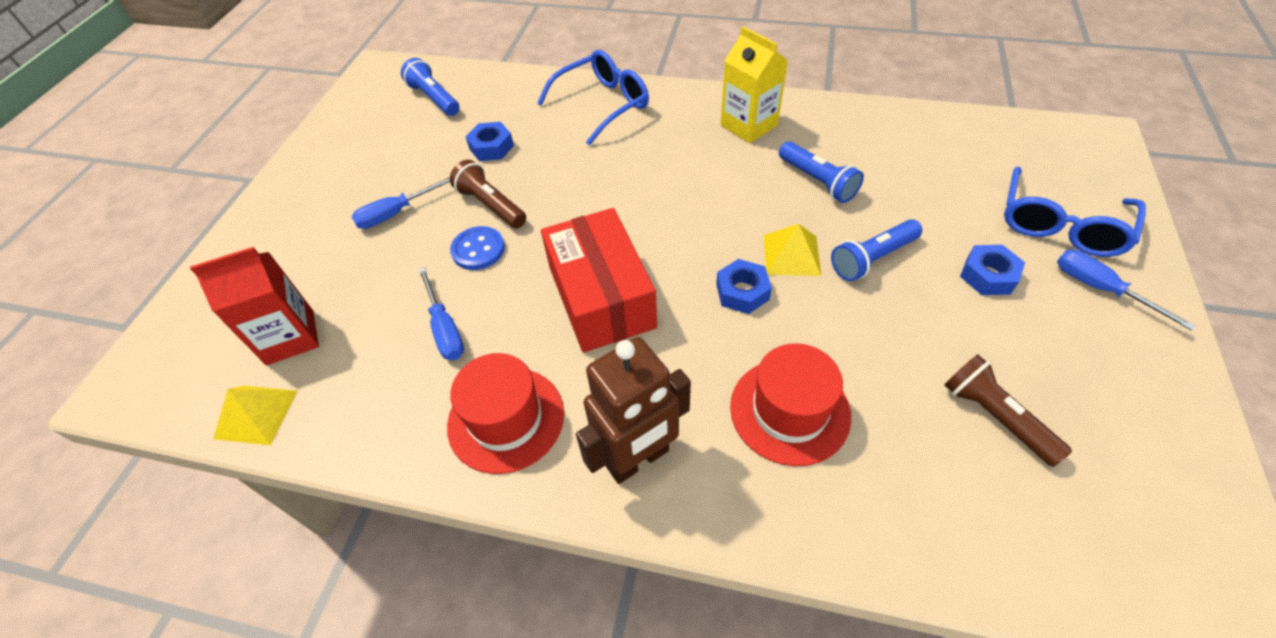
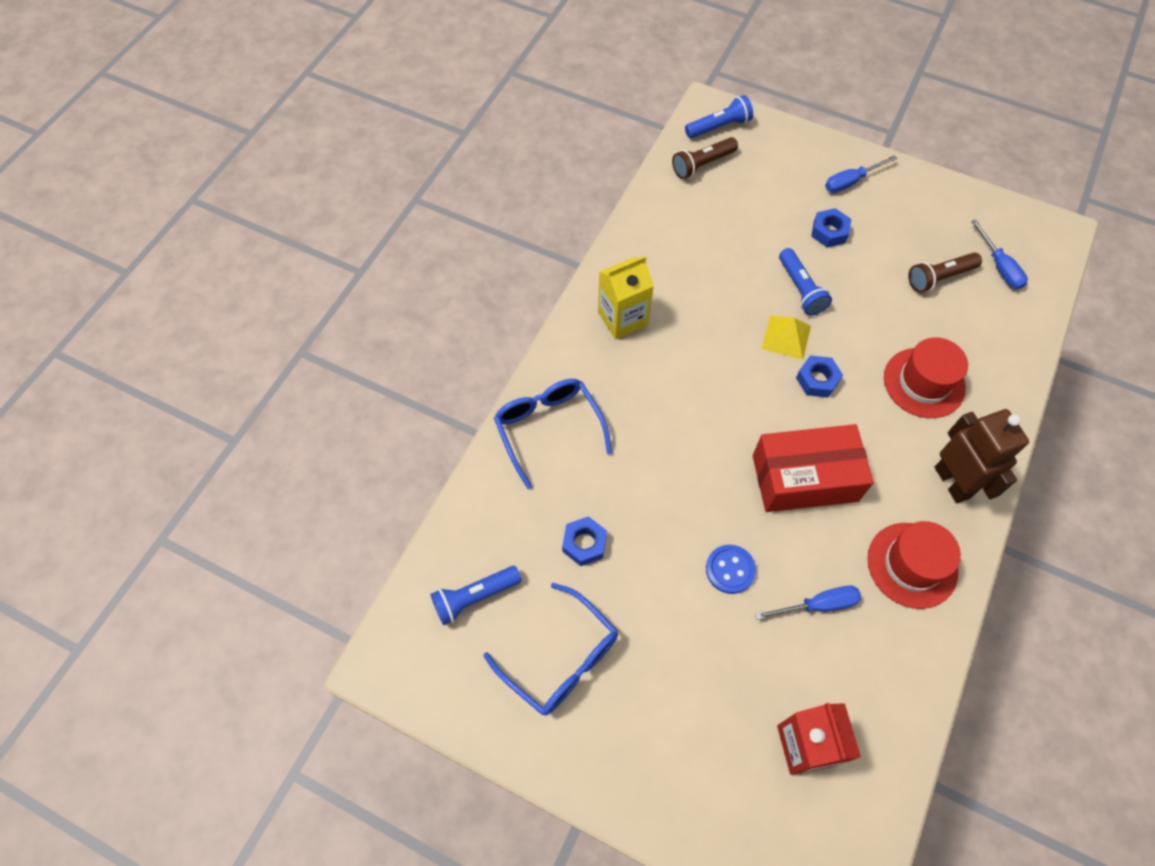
camera: 80 degrees left, 10 degrees up
(256, 414) = (887, 769): yellow pyramid -> none
(396, 213) = (661, 645): blue screwdriver -> blue screwdriver (999, 267)
(491, 205) = (673, 553): brown flashlight -> brown flashlight (702, 164)
(817, 181) = (710, 293): blue flashlight -> blue flashlight (719, 127)
(1060, 225) = (791, 173): blue glasses -> blue glasses (561, 658)

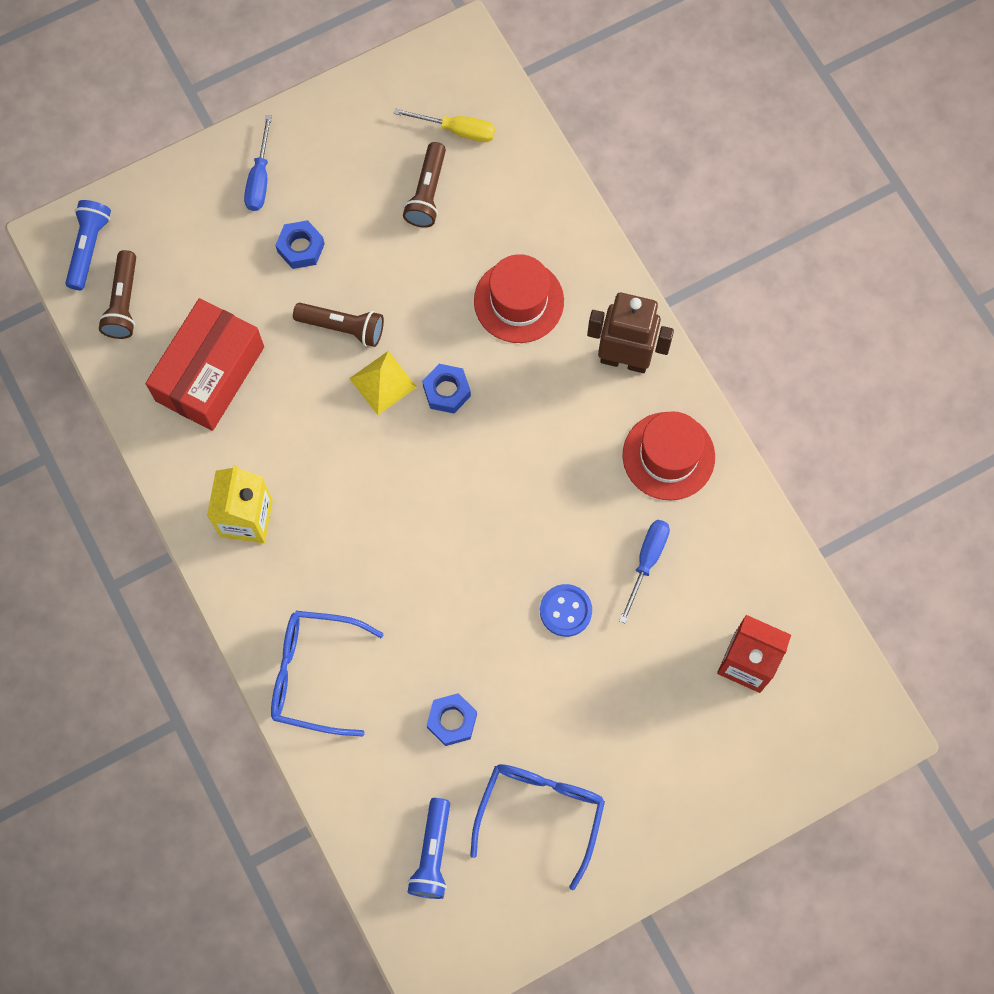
camera: 55 degrees left, 10 degrees up
(561, 658) = (540, 813): blue glasses -> blue glasses turned 60 degrees counterclockwise
(800, 289) = (343, 328): blue flashlight -> brown flashlight
(804, 478) = (530, 480): red box -> red box (210, 374)
(999, 267) = (457, 130): blue screwdriver -> yellow screwdriver

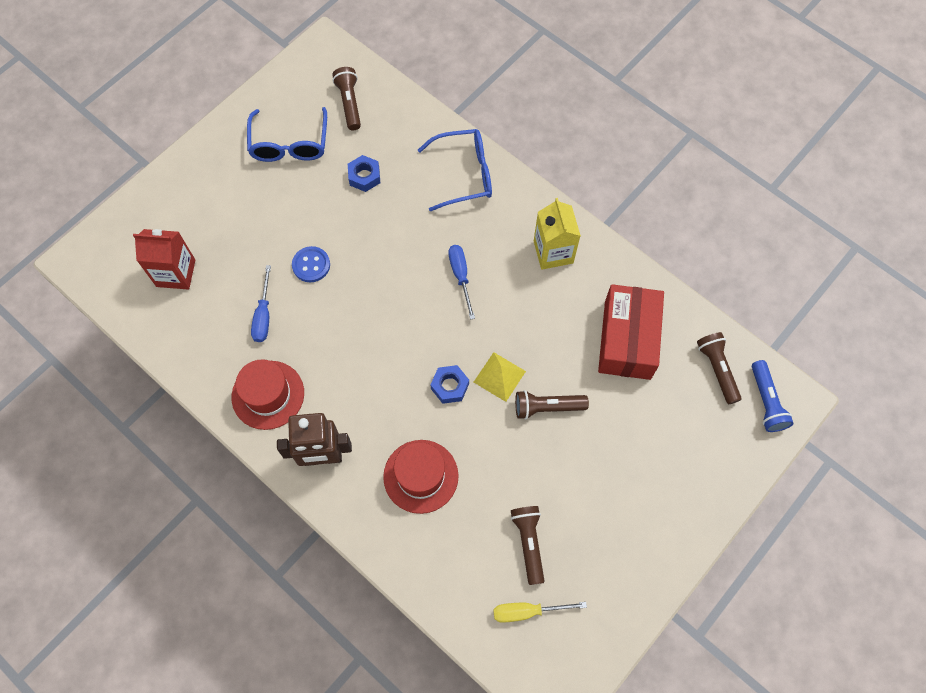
camera: 160 degrees right, 5 degrees down
(260, 178) = (667, 506): blue screwdriver -> blue screwdriver (460, 276)
(301, 248) = (607, 459): blue nut -> none
(432, 854) = (349, 103): blue flashlight -> brown flashlight

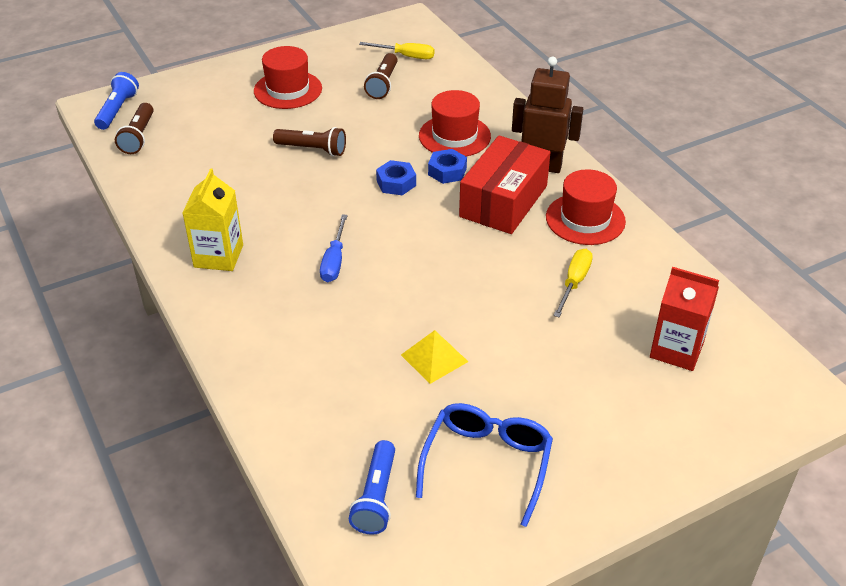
camera: 160 degrees left, 25 degrees down
(263, 315) = (574, 282): blue screwdriver -> yellow screwdriver
(311, 265) = (503, 315): blue button -> none
(349, 103) = (376, 497): brown flashlight -> blue flashlight
(364, 176) = (397, 392): blue nut -> blue nut (447, 171)
(464, 174) = (268, 358): blue glasses -> none
(499, 376) = (343, 178): yellow pyramid -> yellow pyramid (434, 358)
(622, 496) = (288, 90): none -> red hat
(627, 339) = (201, 173): red box -> red box (503, 201)

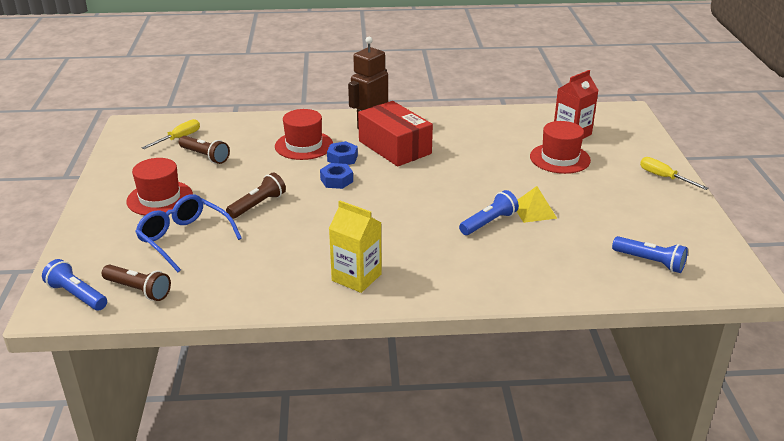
camera: 65 degrees left, 10 degrees down
(334, 261) = (405, 226): blue screwdriver -> none
(381, 325) = (489, 223): none -> blue flashlight
(487, 464) = (636, 216): blue glasses -> blue glasses (184, 239)
(574, 282) = (494, 146): yellow screwdriver -> yellow screwdriver (664, 177)
(585, 219) = (437, 127): red hat -> red hat (560, 158)

